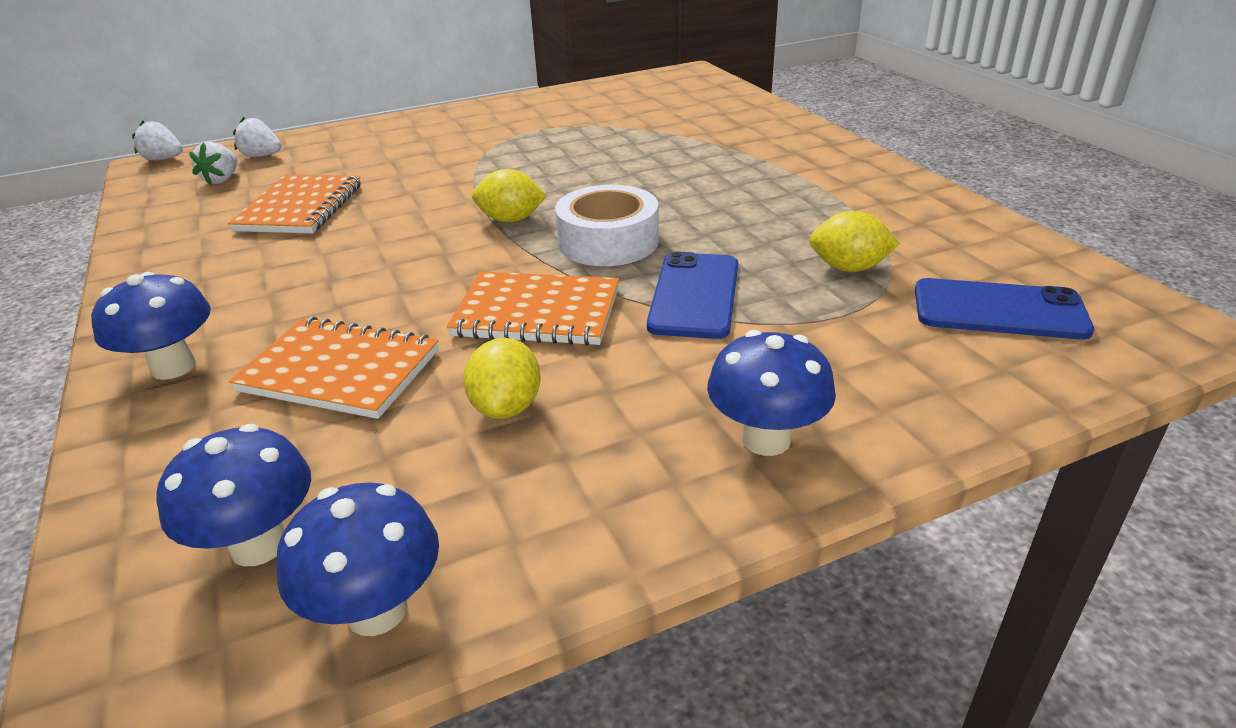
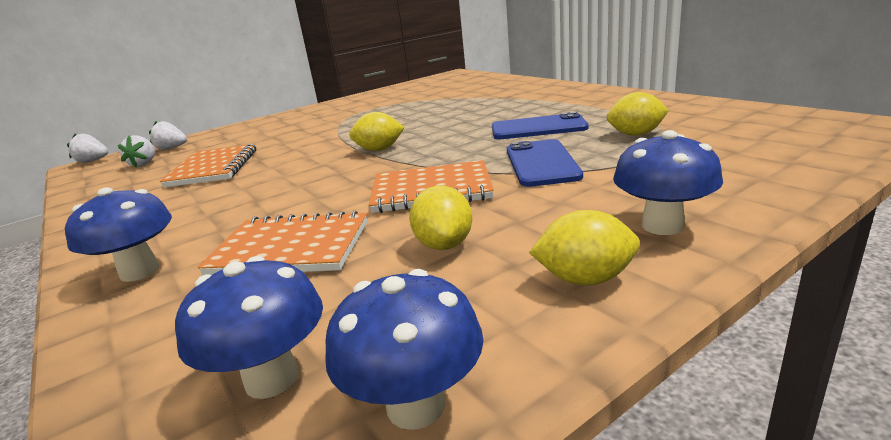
camera: 10 degrees left, 10 degrees down
(608, 242) = (458, 149): white tape -> none
(628, 497) = (585, 279): none -> yellow lemon
(999, 310) = (754, 137): blue phone -> blue phone (538, 128)

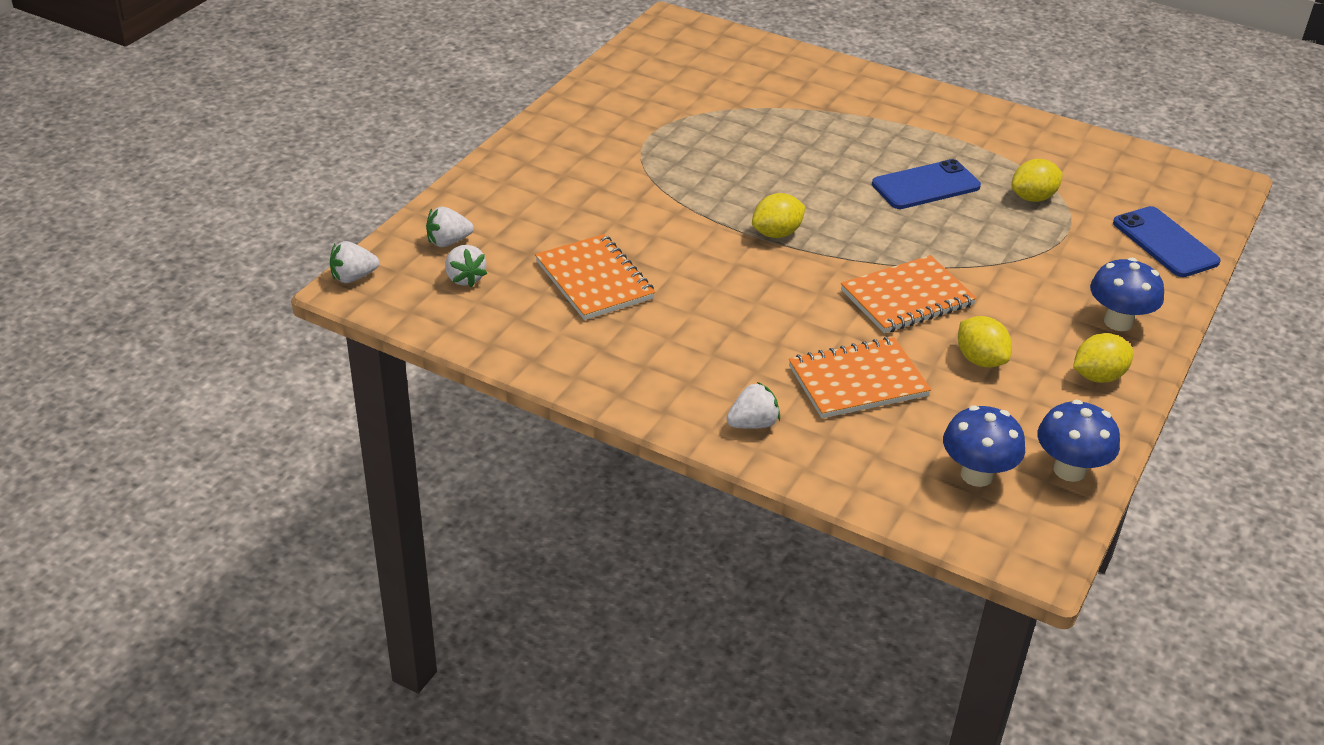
camera: 30 degrees left, 15 degrees up
(140, 271) = (753, 424): blue mushroom -> white strawberry
(541, 163) = (977, 250): blue phone -> blue phone (1165, 242)

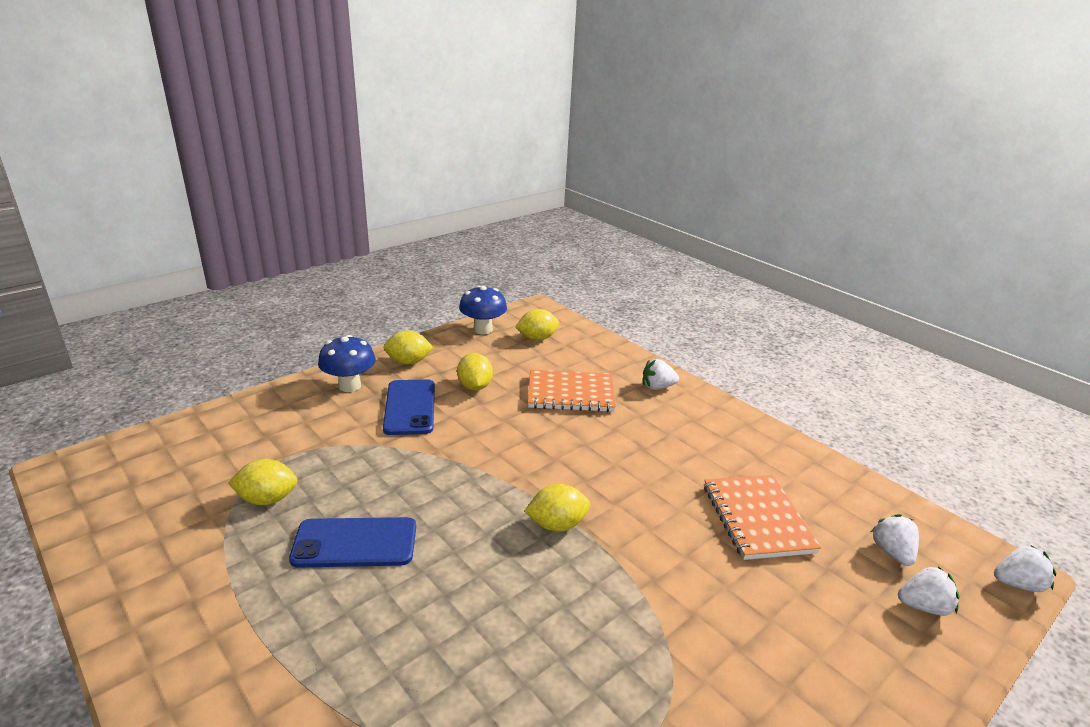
camera: 160 degrees left, 10 degrees down
(907, 298) = (486, 437): orange notebook -> none
(976, 475) = (537, 338): blue mushroom -> yellow lemon
(1165, 242) = (222, 428): blue phone -> blue phone (410, 407)

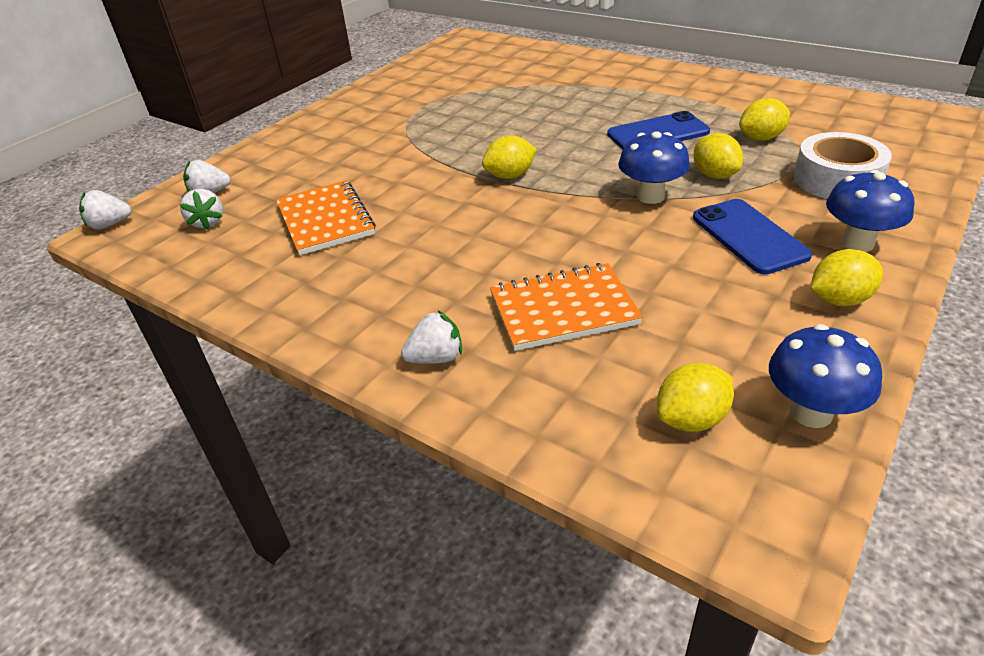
camera: 170 degrees right, 10 degrees up
(283, 433) = (837, 180): none -> white tape
(444, 460) = (650, 196): none -> blue mushroom
(474, 386) = (702, 285): yellow lemon -> yellow lemon (714, 175)

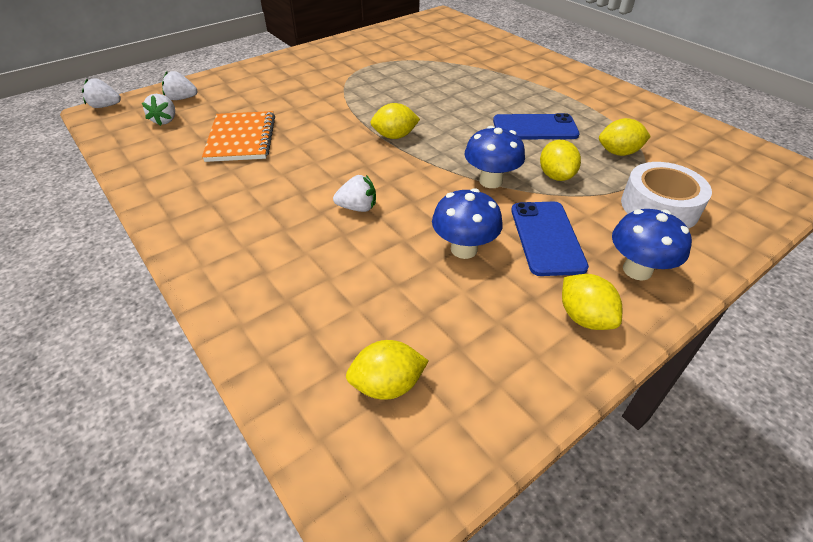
camera: 15 degrees right, 5 degrees up
(436, 358) = (238, 271): white strawberry -> white strawberry (357, 208)
(563, 309) = (356, 259): orange notebook -> none
(811, 412) = (488, 413): blue mushroom -> blue mushroom (464, 249)
(839, 300) = (584, 317): yellow lemon -> yellow lemon turned 60 degrees clockwise

